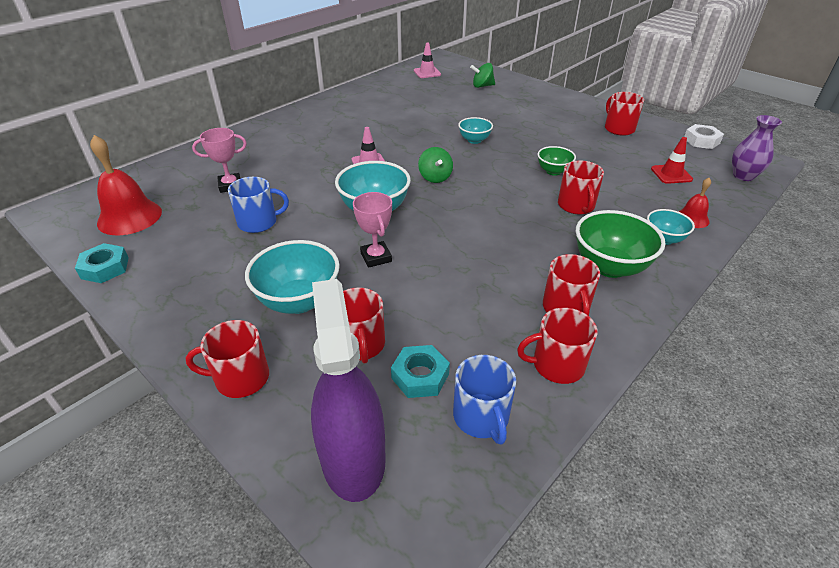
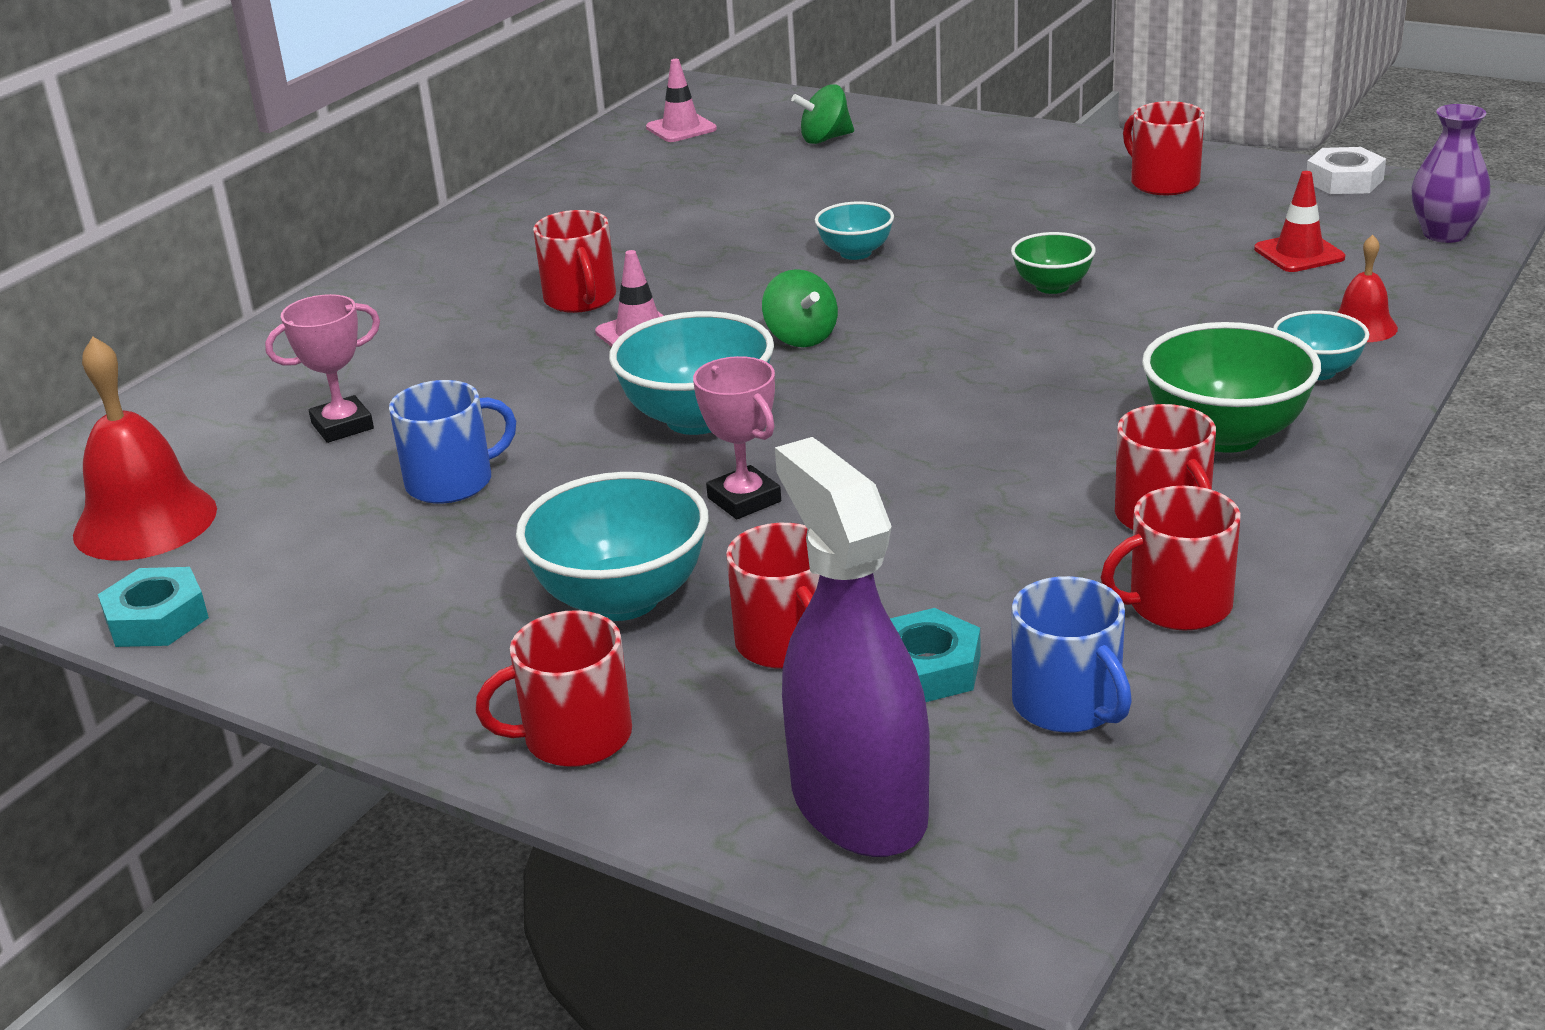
camera: 10 degrees left, 10 degrees down
(576, 206) = (1122, 342): red mug -> red mug (580, 299)

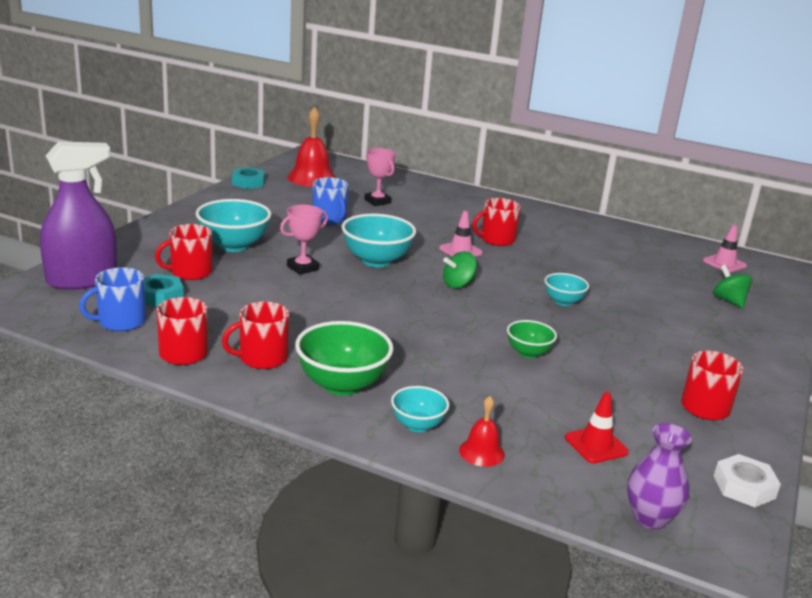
camera: 80 degrees right, 5 degrees down
(575, 737) = (149, 238): red mug -> none

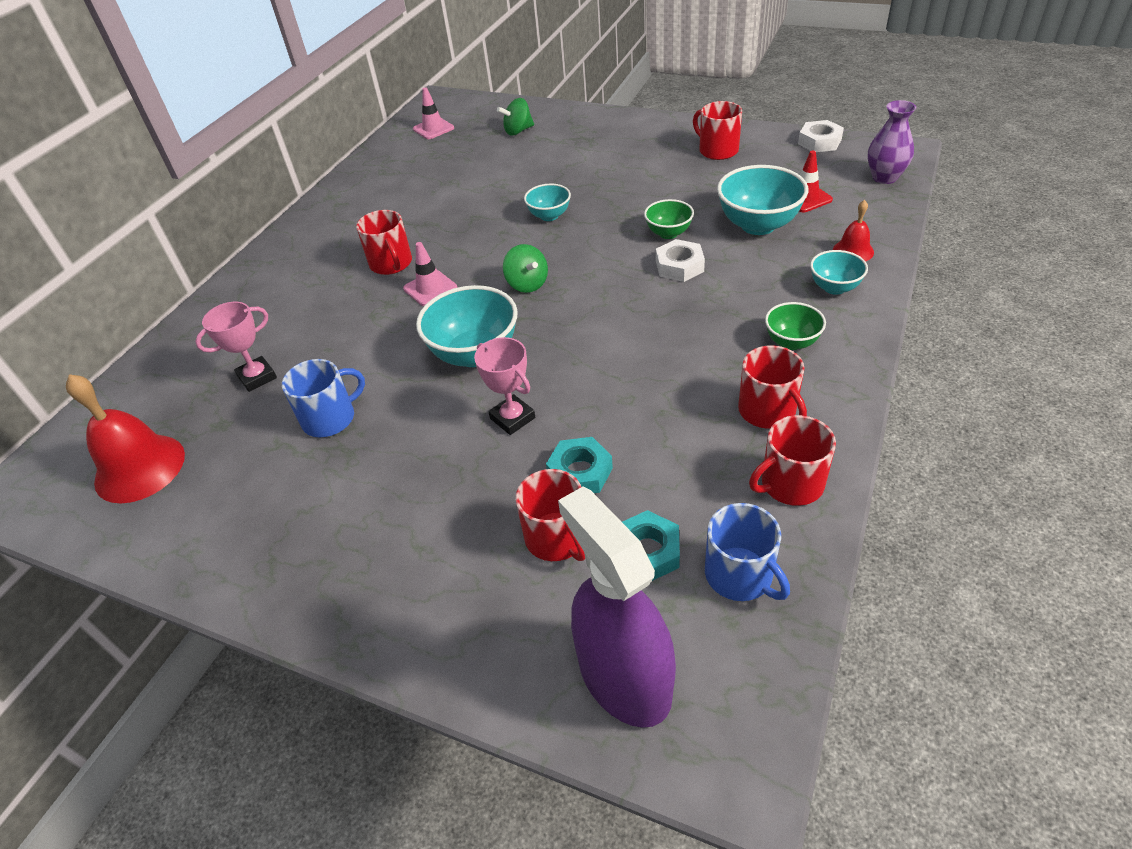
camera: 85 degrees left, 20 degrees up
(234, 245) = (448, 508): turquoise bowl -> turquoise bowl (758, 225)
(248, 182) = (154, 552): turquoise nut -> turquoise nut (580, 472)
(342, 385) = (791, 342): green bowl -> green bowl, size x0.57
(471, 350) = (679, 266): none -> white nut

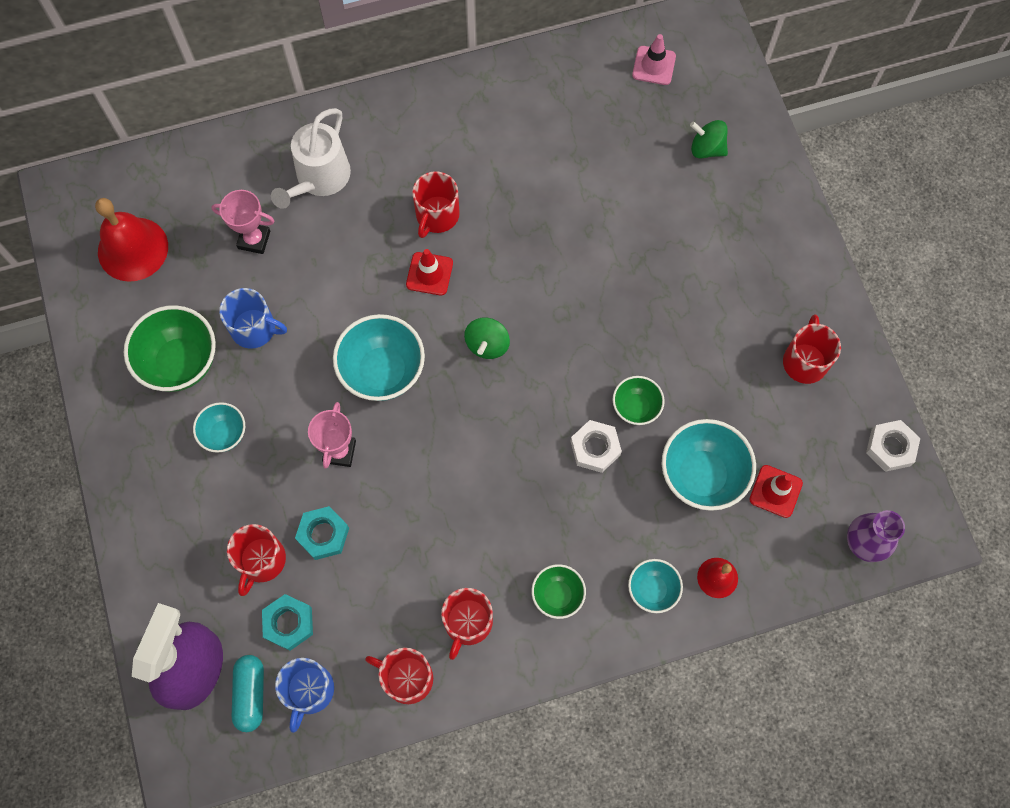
camera: 45 degrees right, 25 degrees up
(269, 312) = (319, 178): none -> white watering can
(288, 492) = (180, 362): none -> green bowl
(430, 288) = (429, 274): pink traffic cone -> red traffic cone
(549, 216) = (590, 288): turquoise bowl -> turquoise bowl (224, 434)
(700, 635) = (250, 694): none -> turquoise capsule

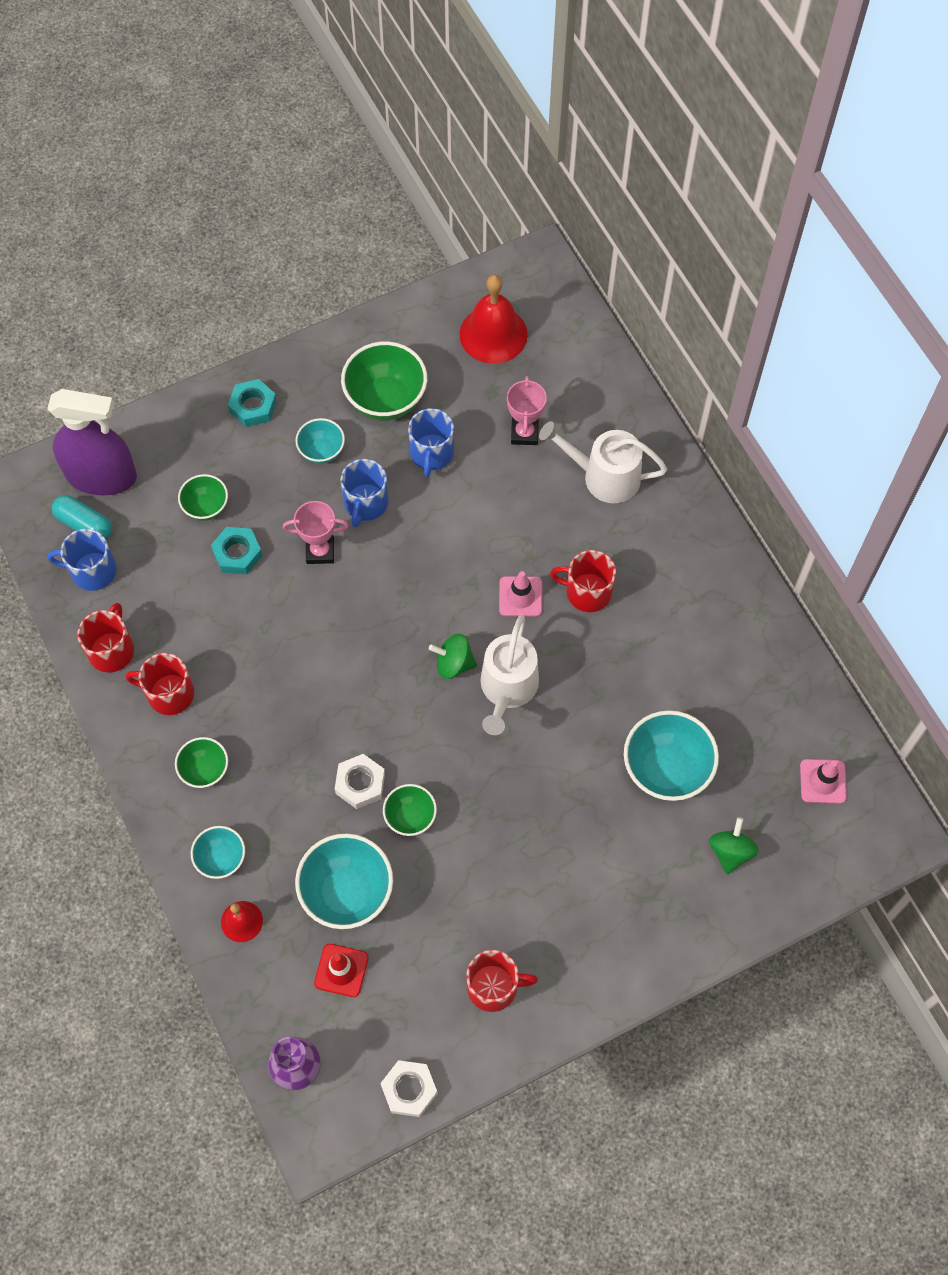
camera: 80 degrees right, 5 degrees down
(250, 694) = (84, 524): turquoise capsule -> turquoise capsule turned 45 degrees clockwise
(261, 560) = (206, 507): red mug -> green bowl
(288, 623) = (151, 542): turquoise nut -> turquoise nut (253, 406)
(295, 400) = (365, 503): none -> blue mug
(383, 371) = (407, 573): turquoise bowl -> turquoise bowl (666, 769)
(429, 274) = (520, 596): red traffic cone -> pink traffic cone
(521, 301) = (507, 688): none -> white watering can

